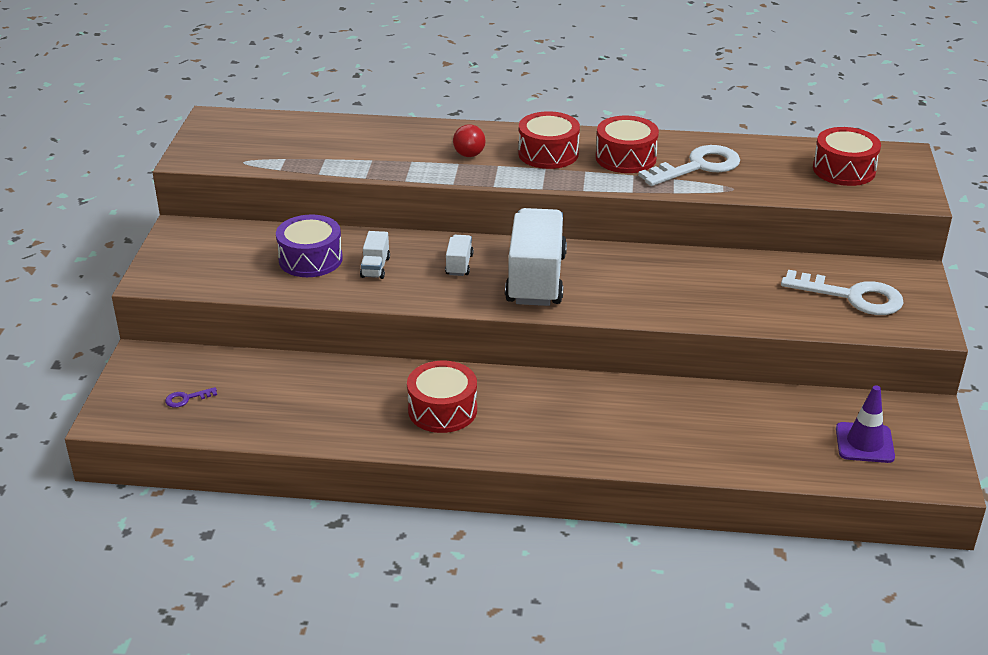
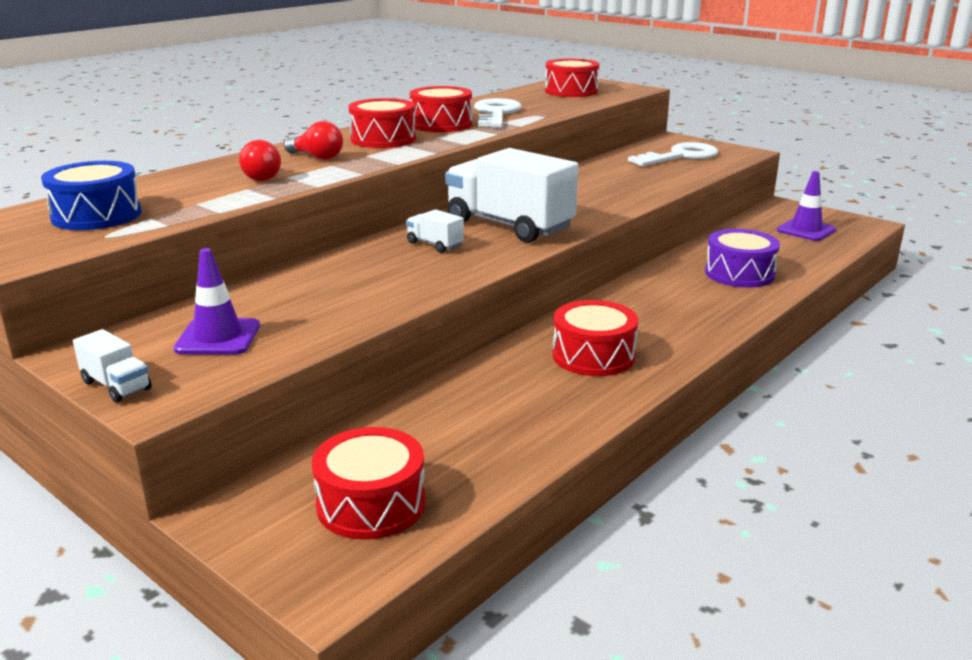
camera: 55 degrees left, 10 degrees down
(186, 398) = (371, 504): purple key -> red drum
(237, 258) = (218, 337): none -> purple traffic cone
(271, 141) = (97, 215): none -> blue drum
(310, 259) = (299, 301): purple drum -> purple drum (739, 274)
(375, 267) = (374, 277): white truck -> white truck (116, 386)
(400, 153) = (261, 177): none -> red light bulb

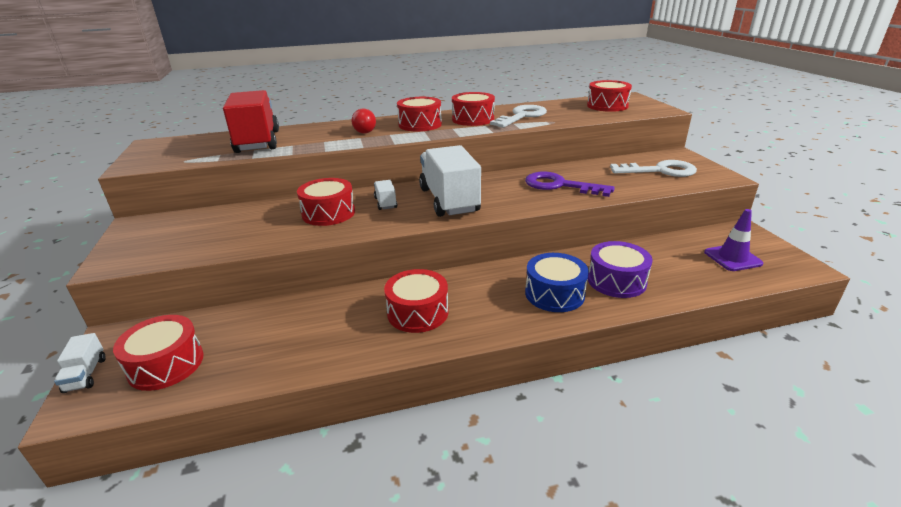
camera: 35 degrees right, 5 degrees up
(97, 215) = (204, 147): blue drum -> blue drum (554, 294)
(116, 386) = (115, 247): white truck -> white truck (85, 375)
(177, 194) = (258, 142): none -> red truck
(218, 337) = (194, 233): purple traffic cone -> none
(261, 177) = (312, 139): red light bulb -> none
(379, 271) = (328, 213): none -> red drum
(605, 188) = (560, 185): none -> purple key

